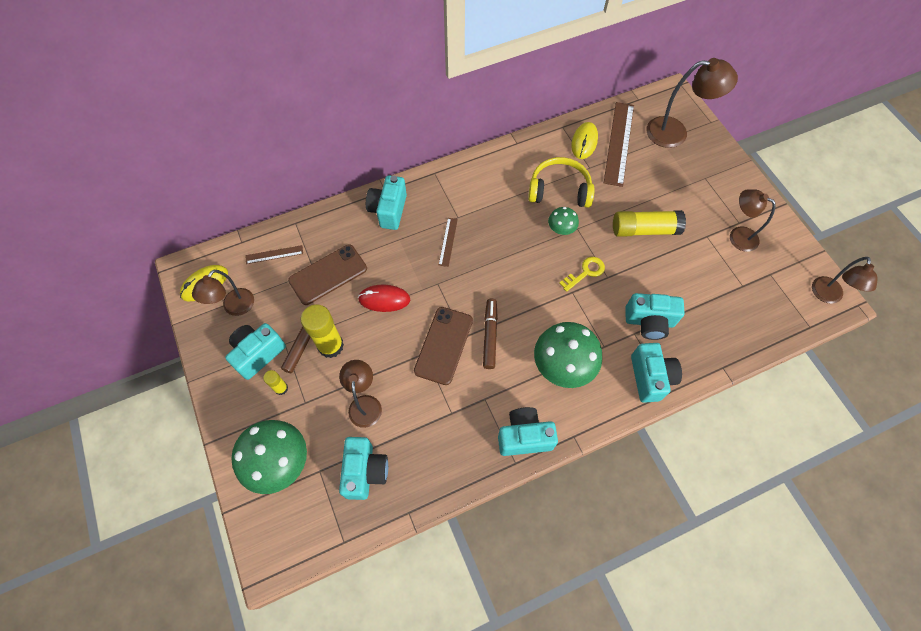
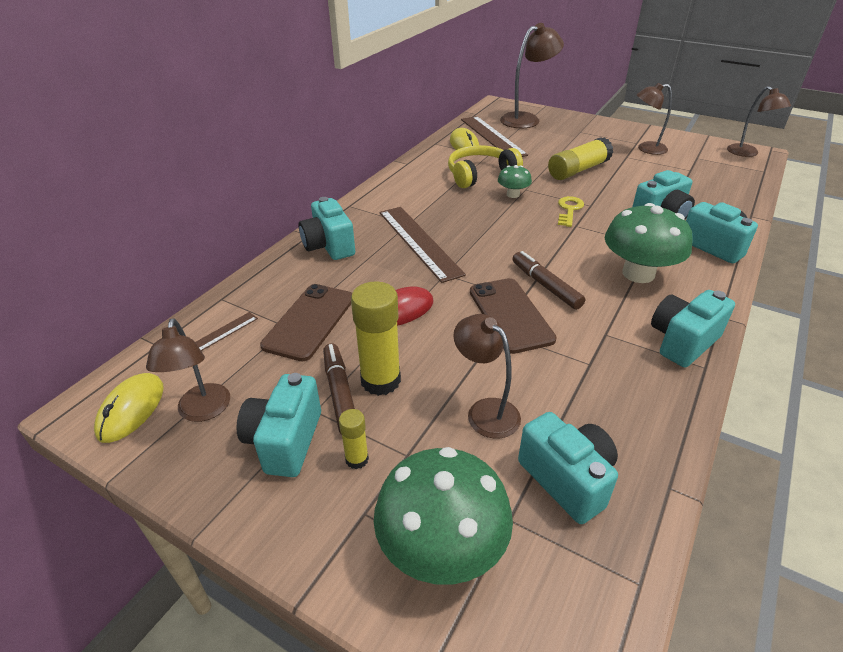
camera: 35 degrees left, 25 degrees down
(448, 242) = (419, 242): brown ruler -> brown ruler, size x2.03

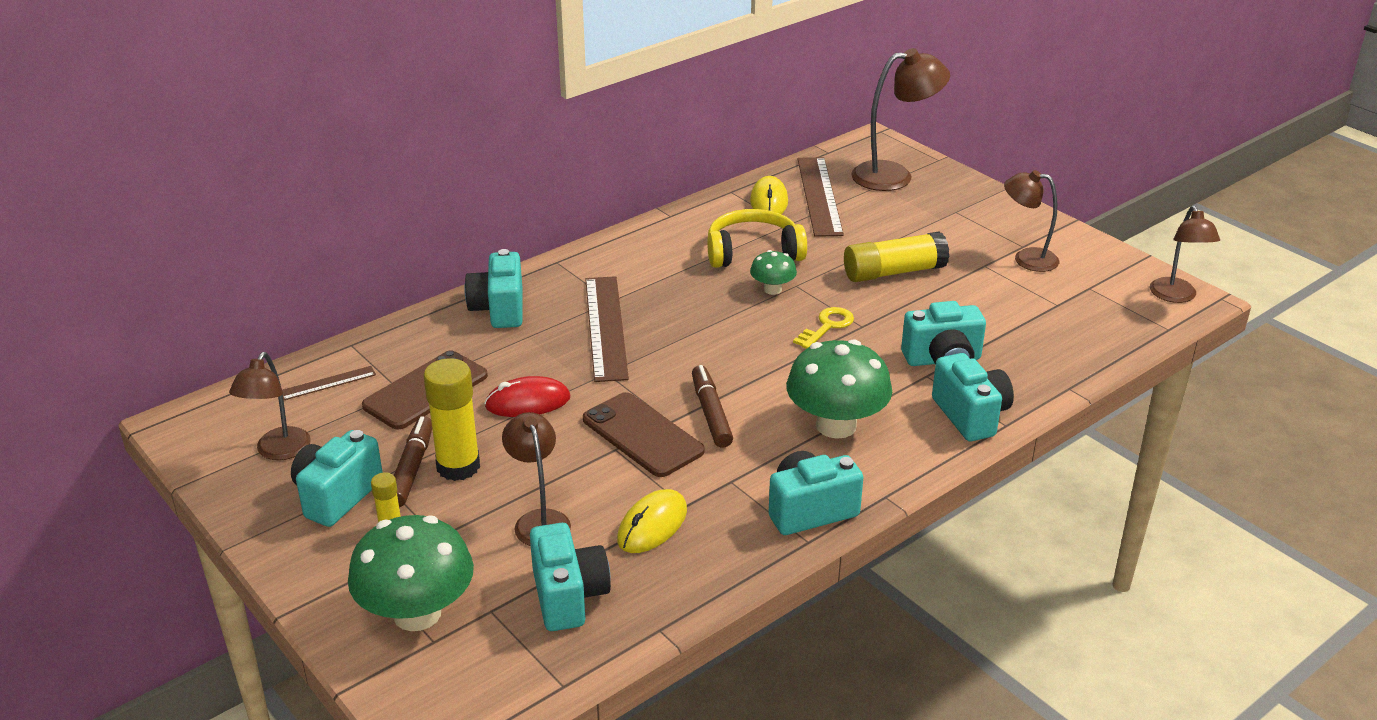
camera: 20 degrees right, 5 degrees down
(131, 410) = (218, 434): yellow mouse -> yellow mouse (652, 525)
(510, 315) = (642, 435): brown phone -> brown phone turned 45 degrees counterclockwise

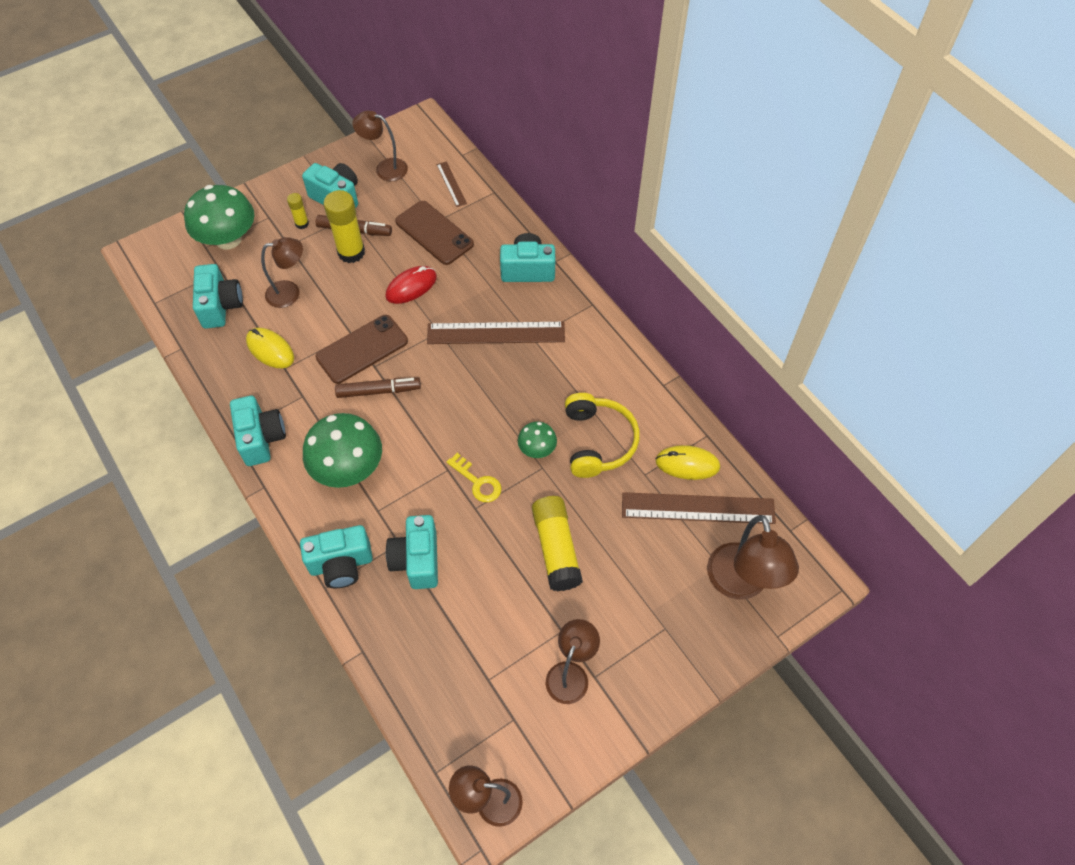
camera: 95 degrees right, 25 degrees up
(528, 402) = (411, 287): red mouse -> red mouse turned 60 degrees clockwise
(568, 596) = (221, 306): turquoise camera -> turquoise camera turned 90 degrees counterclockwise

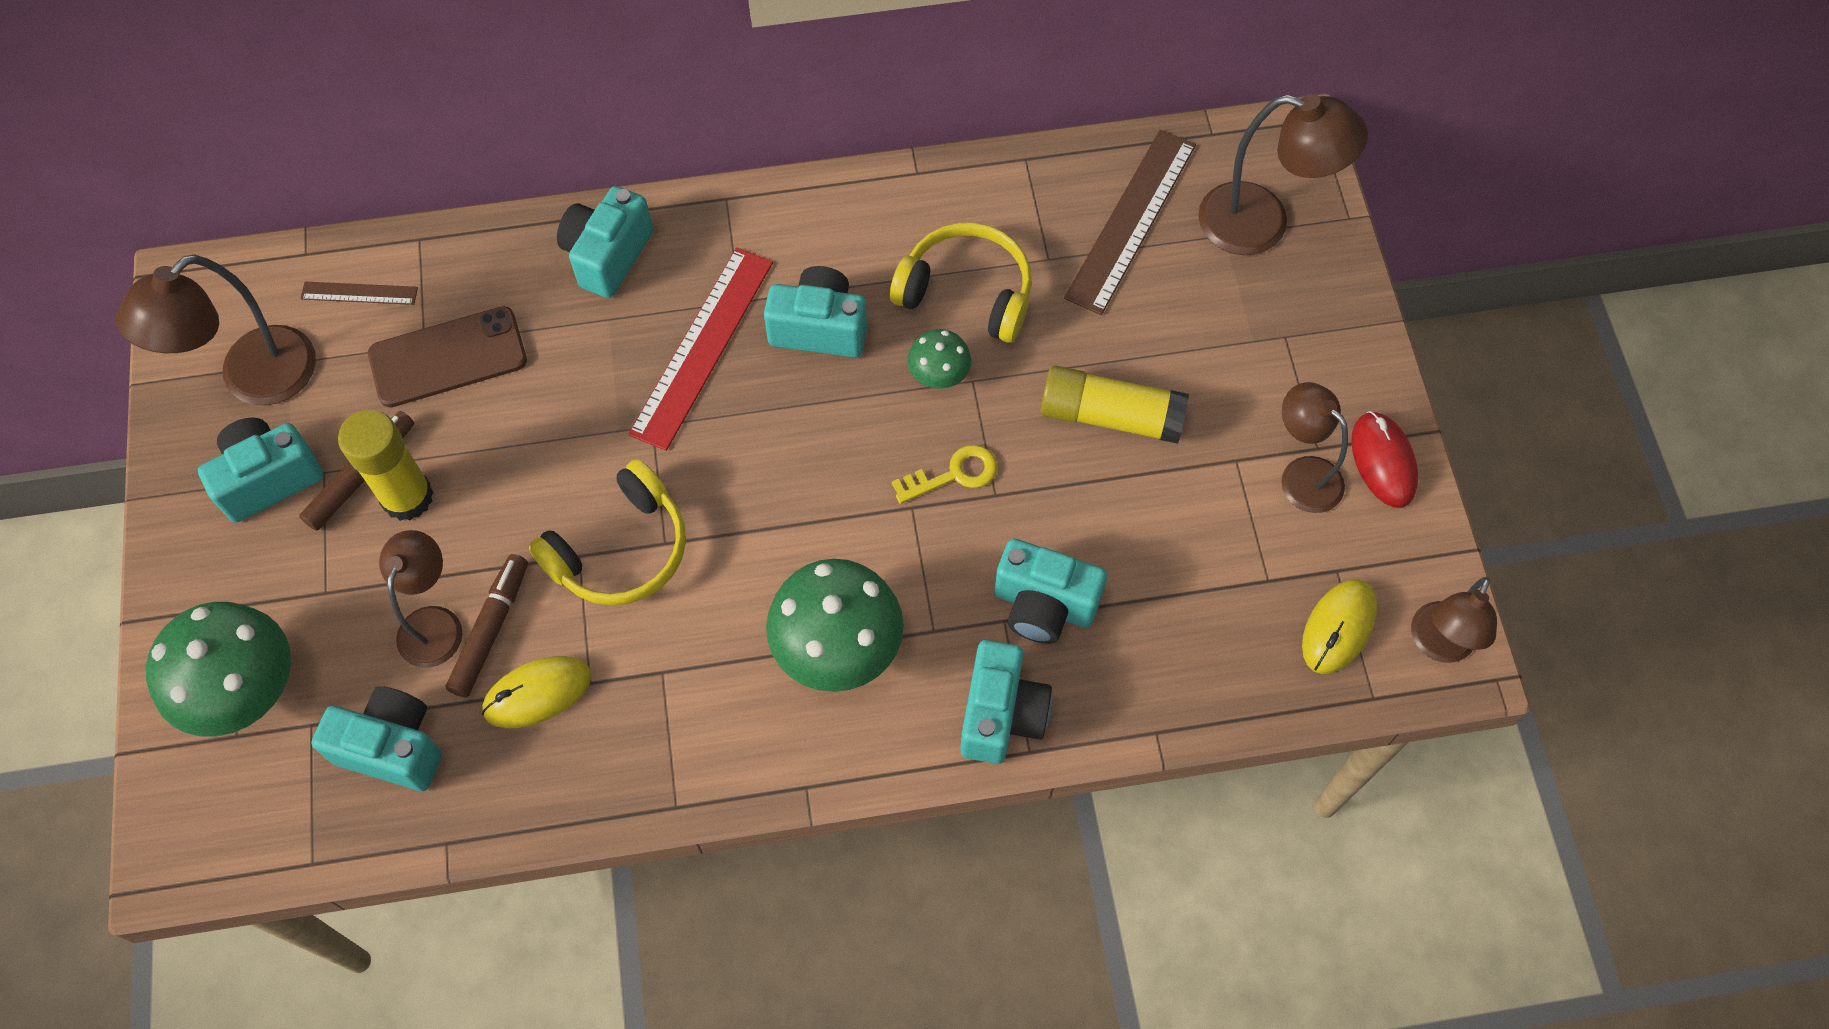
camera: 65 degrees left, 5 degrees up
(261, 438) = (711, 763): turquoise camera -> turquoise camera (819, 328)
(302, 223) = (290, 554): yellow glue stick -> none
(362, 349) = (620, 550): brown phone -> yellow headphones
(378, 391) = (717, 553): brown marker -> brown marker (491, 629)
(385, 168) = (253, 379): brown lamp -> brown lamp, size x1.51
(411, 287) = (538, 432): red mouse -> red mouse (1383, 461)
(496, 333) = (702, 347): brown ruler -> red ruler
(687, 464) = (1058, 202): yellow mouse -> yellow mouse (1338, 628)

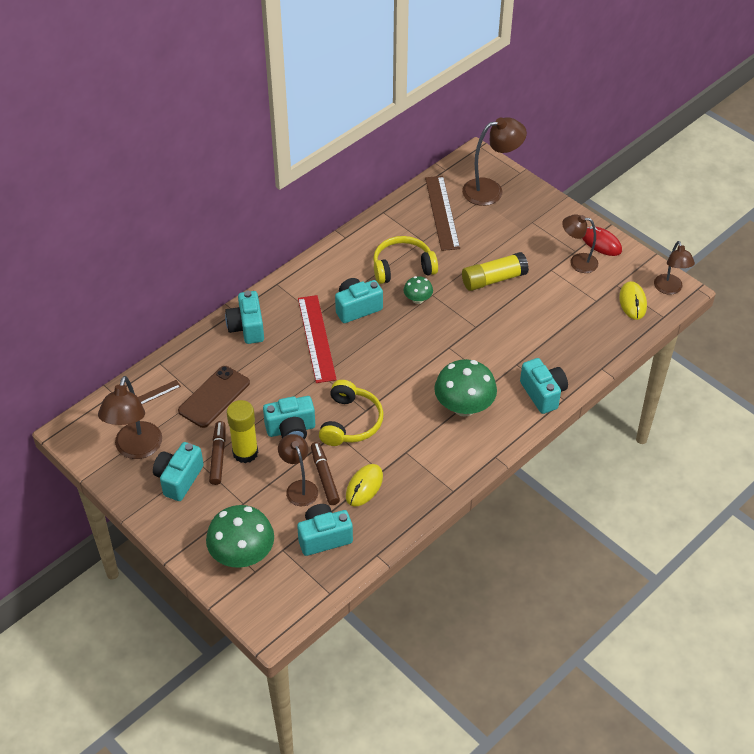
camera: 35 degrees left, 15 degrees down
(954, 474) = (454, 328): yellow key -> none
(1044, 605) = (526, 351): turquoise camera -> turquoise camera (291, 430)

